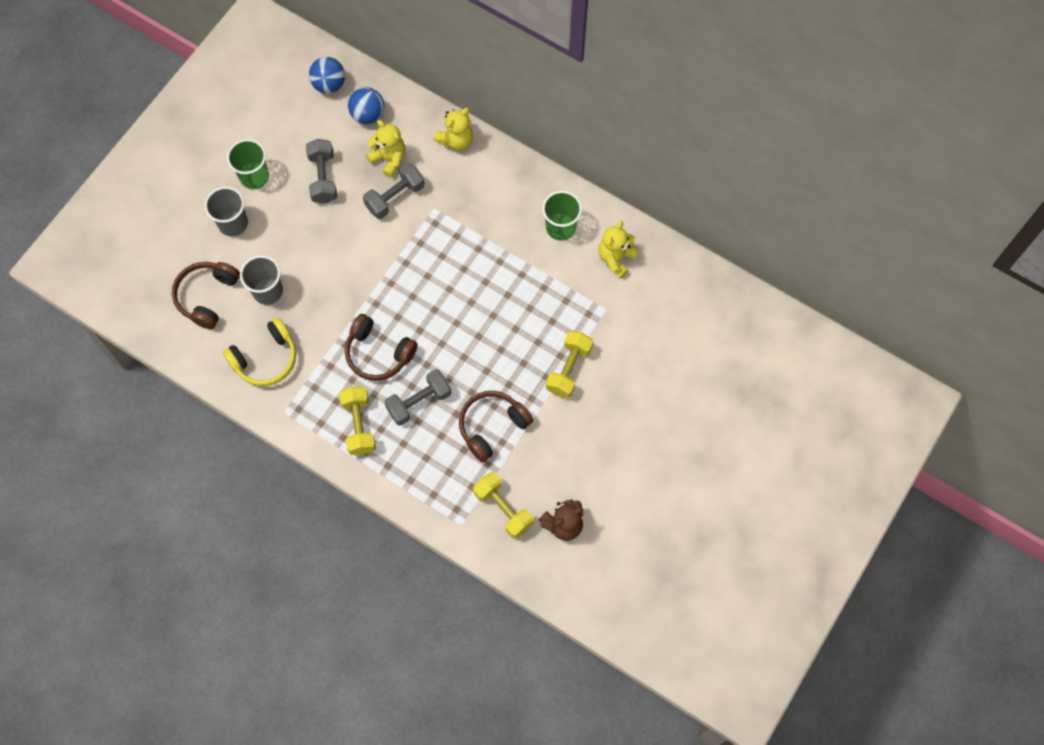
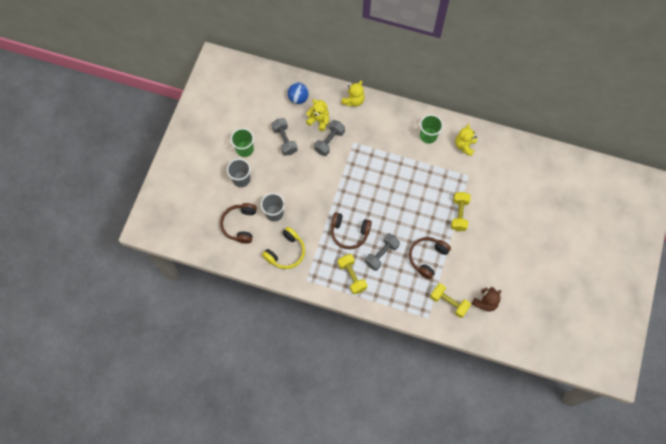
camera: 15 degrees left, 0 degrees up
(329, 84) = (270, 86): blue ball -> none

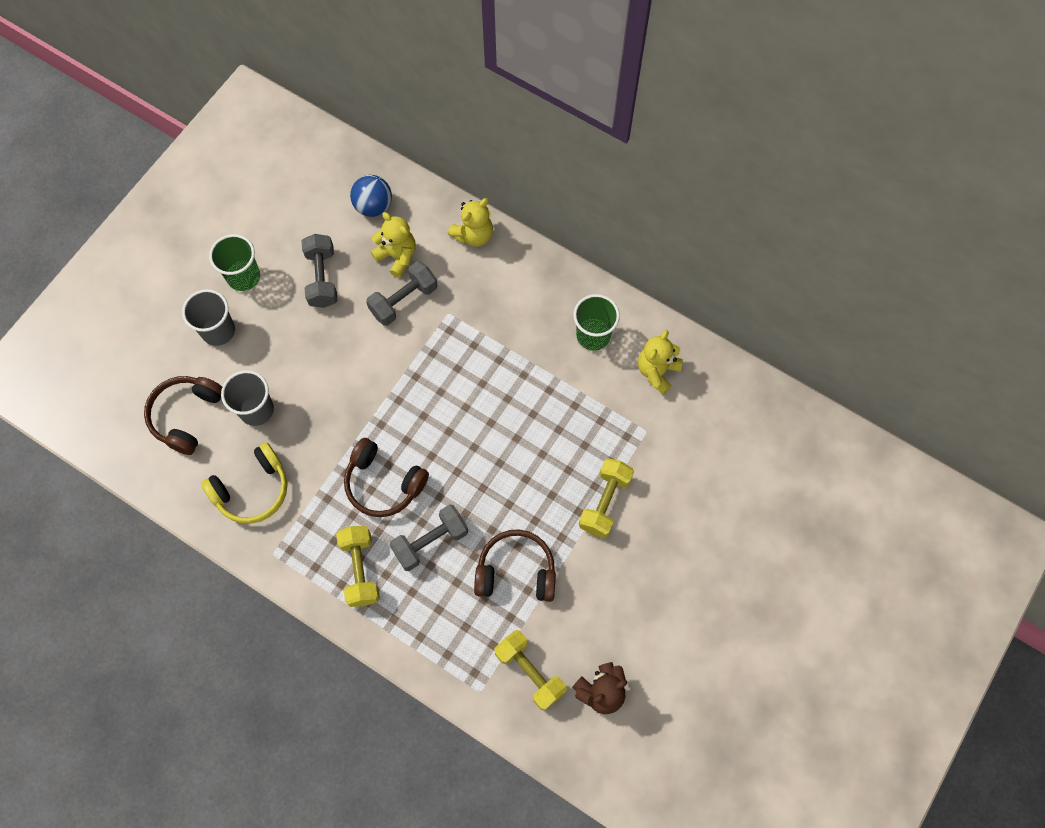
camera: 15 degrees right, 0 degrees up
(427, 258) = (516, 571): brown headphones -> brown headphones turned 45 degrees clockwise

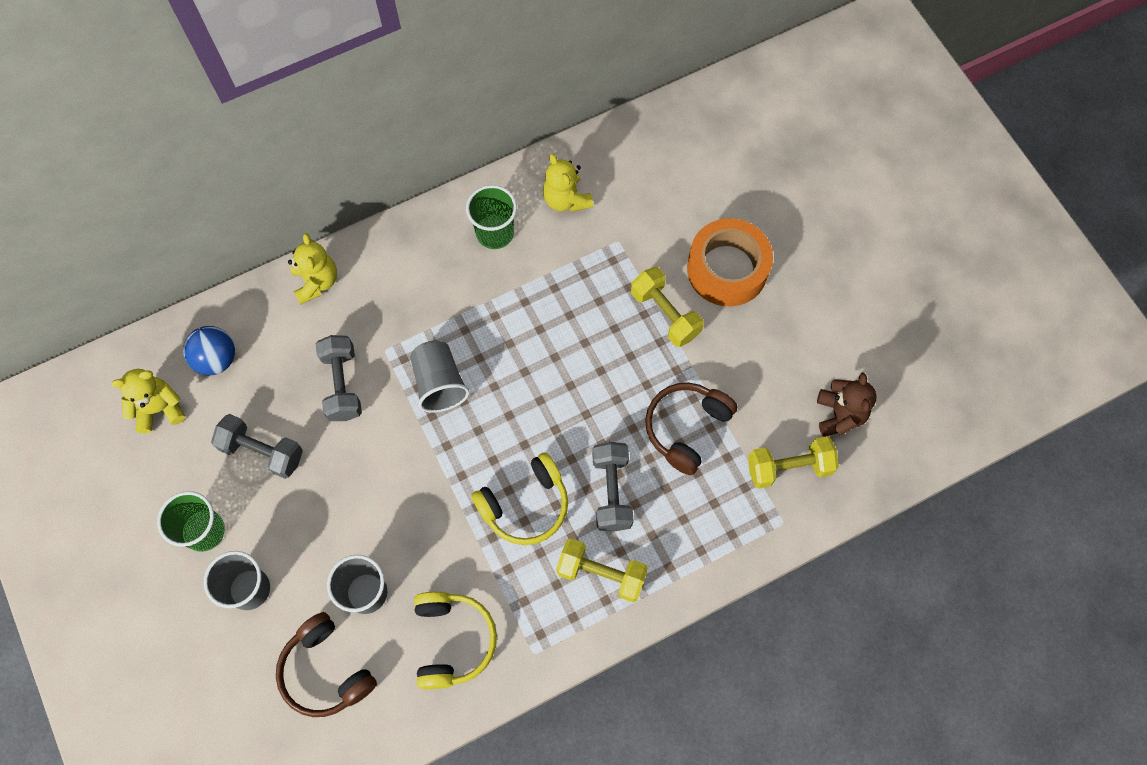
camera: 60 degrees left, 0 degrees up
(383, 483) = (525, 505): brown headphones -> yellow headphones
(397, 256) = (289, 365): yellow teddy bear -> yellow teddy bear (159, 409)
(444, 367) = (439, 383): none -> grey cup
(676, 530) = (727, 269): none -> orange tape

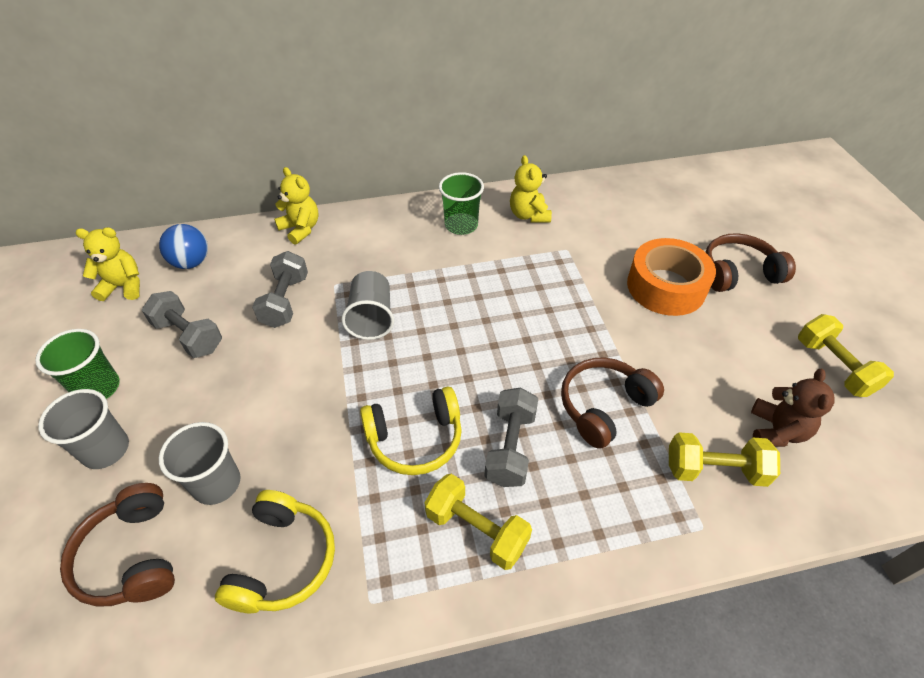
camera: 15 degrees right, 20 degrees down
(316, 282) = (301, 229): yellow teddy bear -> yellow teddy bear turned 45 degrees counterclockwise
(665, 314) = (600, 308): yellow dumbbell -> yellow dumbbell (833, 367)
(798, 232) = (738, 273): none -> brown headphones

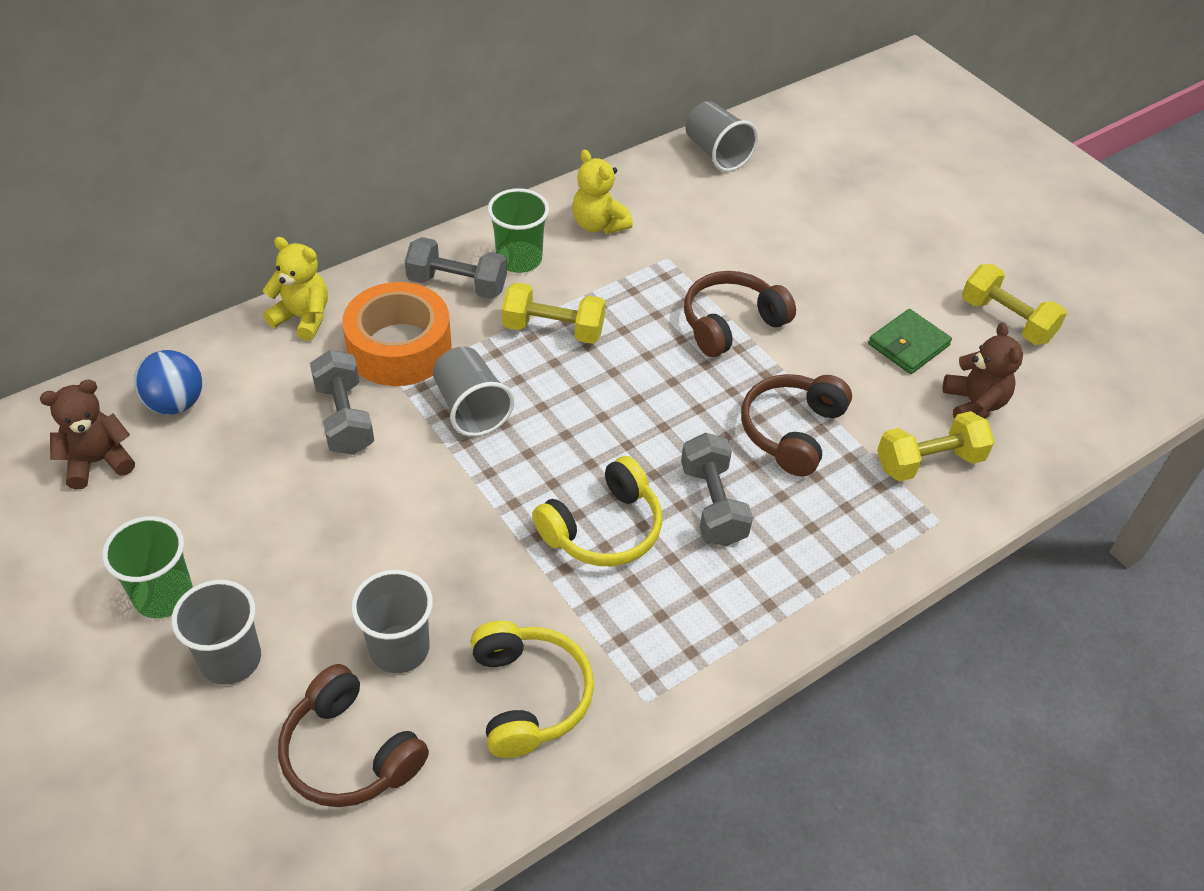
camera: 25 degrees left, 0 degrees up
(124, 286) = (98, 461): yellow teddy bear -> brown teddy bear
(189, 336) = (242, 497): grey dumbbell -> grey dumbbell (457, 284)
(476, 530) = (718, 597): yellow dumbbell -> yellow dumbbell (553, 330)
(638, 186) = (716, 153): none -> grey cup
(666, 287) = (801, 276): orange tape -> orange tape (399, 347)
(735, 363) = (908, 345): none -> green wallet
(738, 273) = (873, 238): brown headphones -> brown headphones (731, 323)

